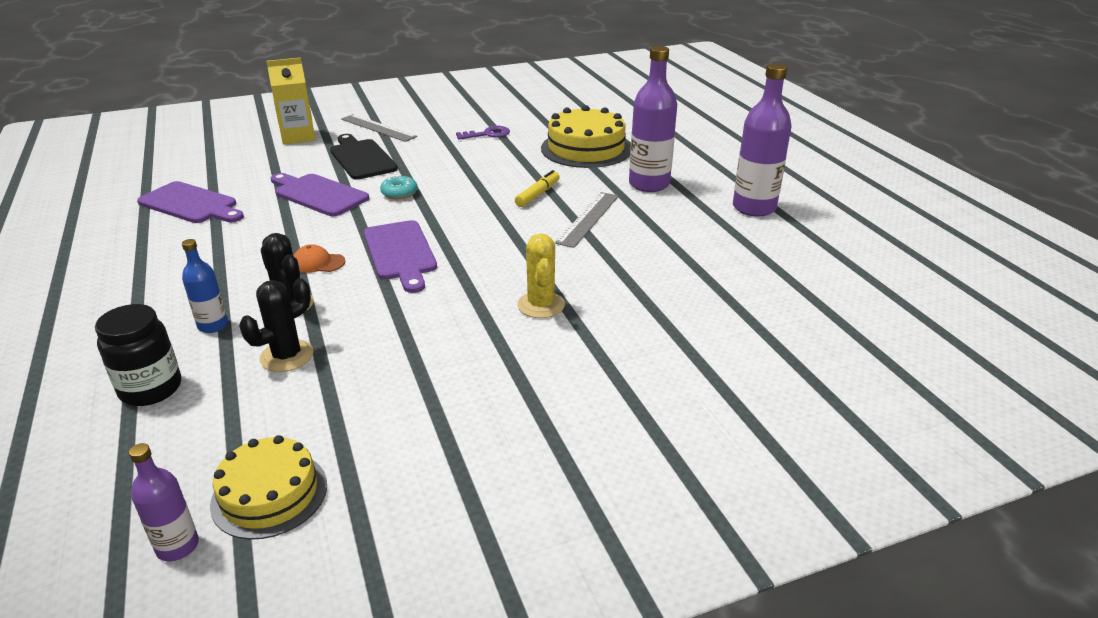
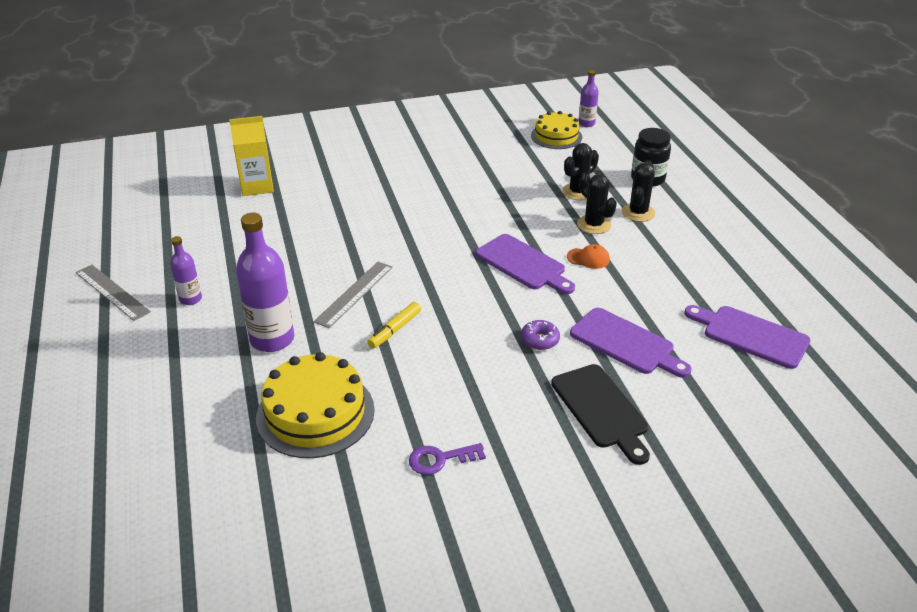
camera: 175 degrees left, 5 degrees up
(213, 325) = (638, 212): blue bottle -> black cactus
(298, 137) = (710, 470): yellow carton -> yellow carton (257, 186)
(378, 128) = (602, 489): grey ruler -> grey ruler (112, 292)
(399, 193) = (540, 340): turquoise donut -> purple donut
(400, 253) = (523, 264): purple cutting board -> purple cutting board turned 150 degrees clockwise
(541, 305) = (415, 215): yellow cactus -> none
(754, 208) = (190, 299): purple bottle -> purple bottle, size x0.53

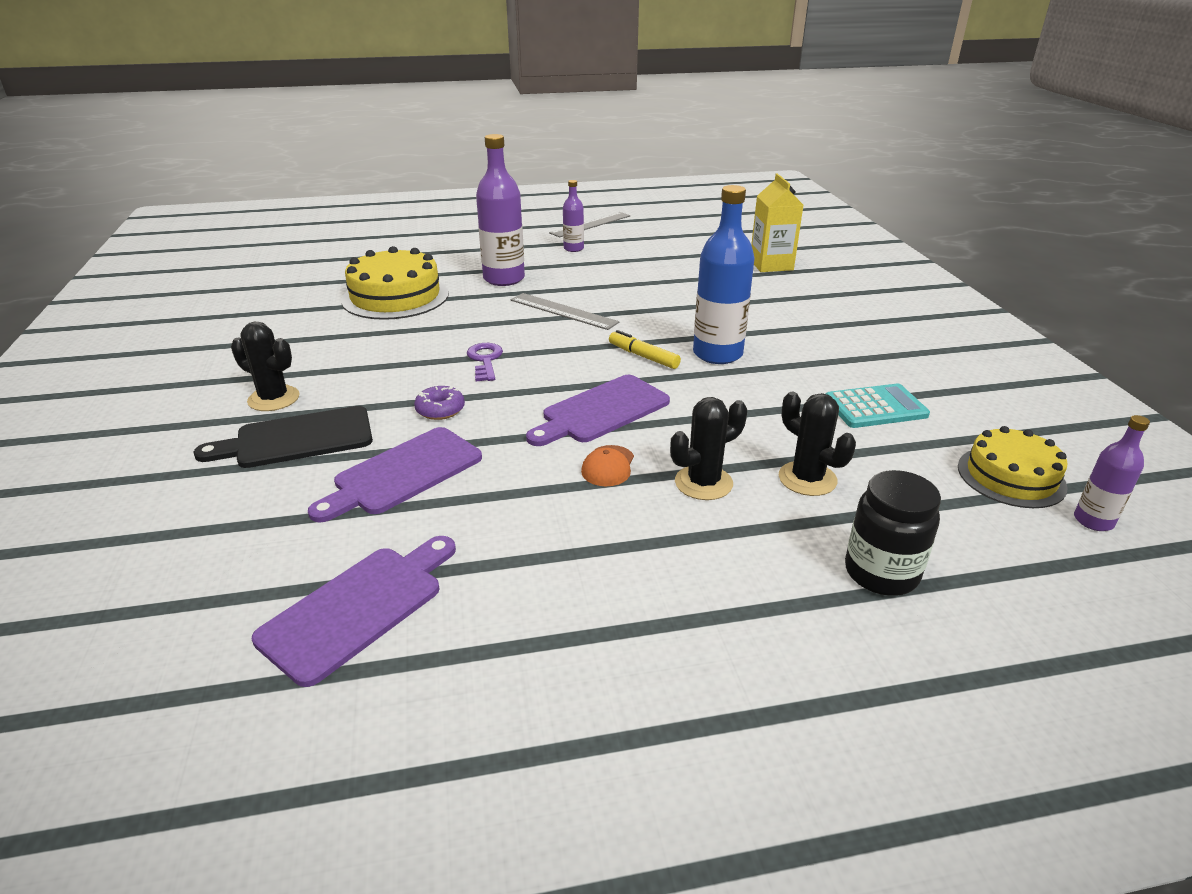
camera: 95 degrees right, 5 degrees down
(395, 330) = (495, 329): yellow marker -> yellow marker (643, 356)
(430, 216) = (717, 354): none -> blue bottle
(440, 459) = (298, 346): purple key -> purple key (485, 360)
(495, 164) = (875, 407): none -> turquoise calculator
(638, 212) = (747, 539): black cactus -> black cactus (274, 399)

